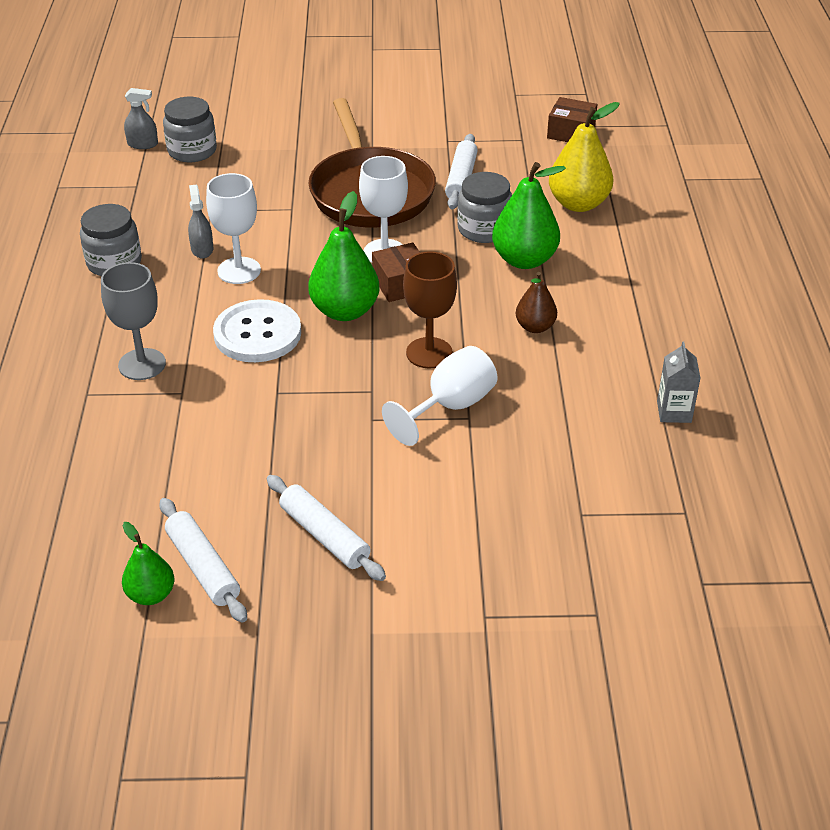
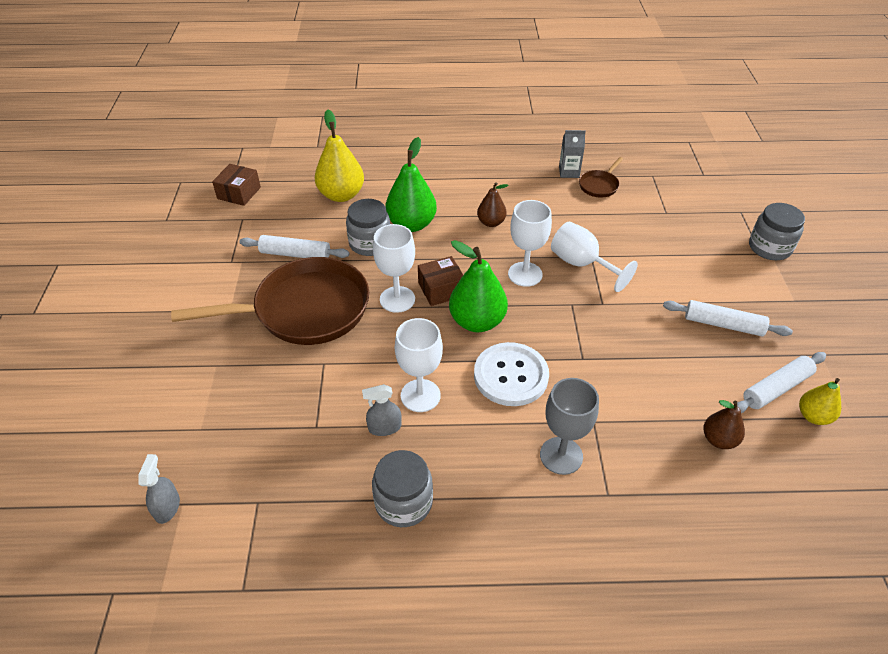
camera: 90 degrees left, 5 degrees up
(135, 493) = (719, 439): none -> brown pear
(151, 594) = (813, 416): green pear -> yellow pear
(192, 151) = (196, 455): grey jar -> grey jar (769, 247)
(324, 536) = (723, 325): white rolling pin -> white rolling pin turned 60 degrees clockwise
(429, 353) = (525, 274): brown goblet -> white goblet
(643, 443) = (599, 185): none -> brown pan

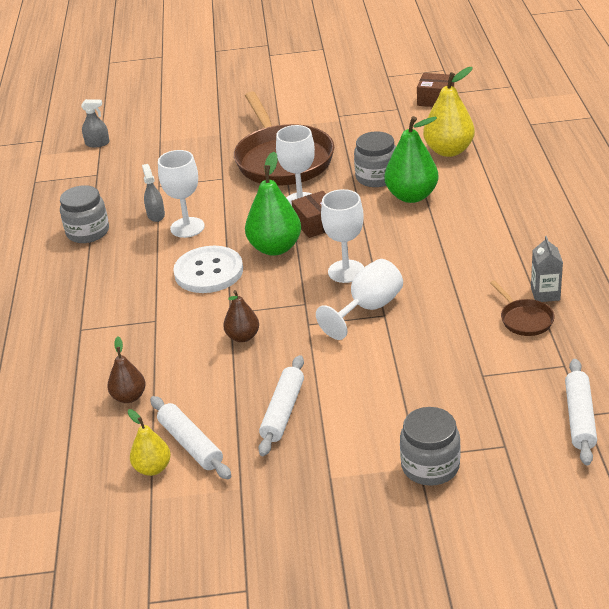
camera: 90 degrees right, 10 degrees down
(295, 254) = (353, 142): white rolling pin -> white rolling pin (580, 418)
(491, 222) = (427, 244): brown pear -> brown pear (243, 337)
(561, 455) = (121, 303): grey goblet -> none
(599, 185) = (524, 319): brown pan -> brown pan turned 150 degrees counterclockwise

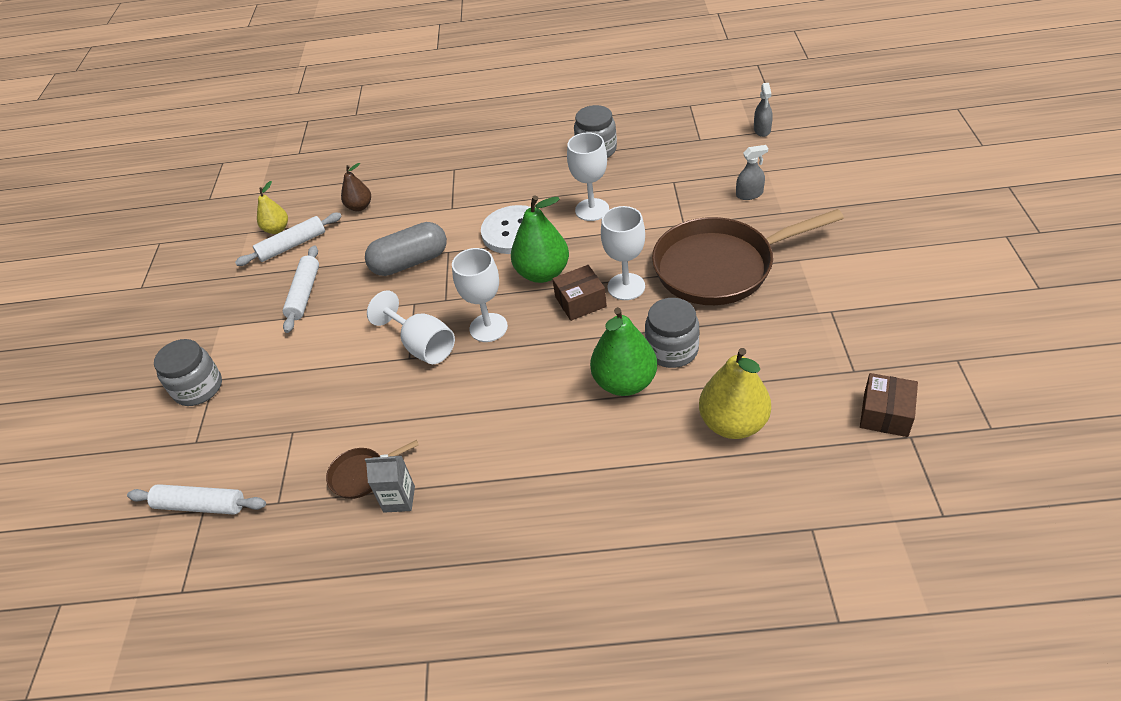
camera: 95 degrees right, 10 degrees up
(156, 215) = (618, 187): grey spray bottle -> grey spray bottle (749, 194)
(243, 337) = (410, 262): brown pear -> grey capsule
(283, 412) = (304, 294): white rolling pin -> white rolling pin turned 75 degrees clockwise

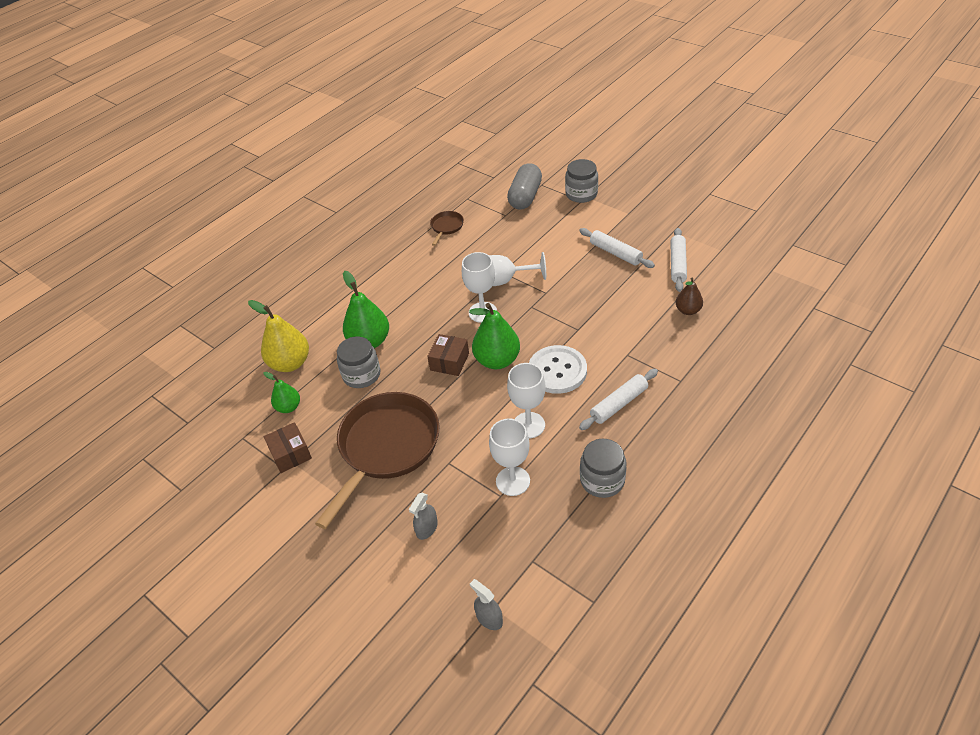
camera: 130 degrees right, 0 degrees up
(200, 505) = (497, 177): white rolling pin -> white rolling pin (618, 404)
(277, 229) = (707, 263): yellow pear -> none
(399, 499) = (416, 233): grey carton -> none
(410, 262) = (589, 308): grey capsule -> grey capsule (525, 197)
(626, 287) = (433, 390): white goblet -> white goblet (513, 481)
(778, 369) = (288, 407): none -> green pear
(885, 414) = (208, 425): brown box -> brown box (290, 454)

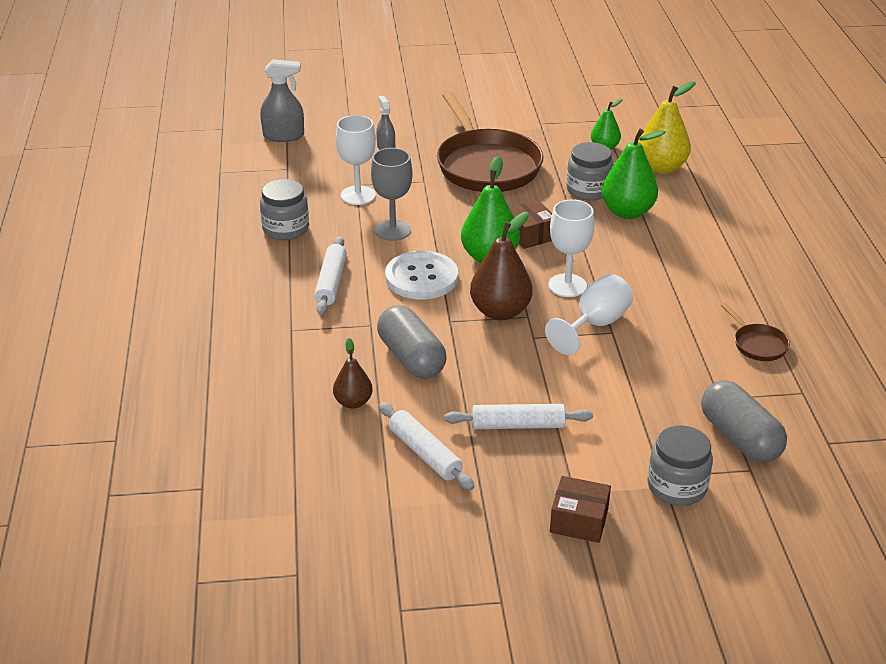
camera: 130 degrees right, 10 degrees down
(290, 454) = (550, 130): brown box -> brown box (579, 520)
(489, 618) = (283, 136): grey spray bottle -> grey spray bottle, size x1.57
(528, 425) = (393, 230): white goblet -> grey goblet
(542, 318) = (500, 312): none -> brown pear
(627, 318) = (411, 358): none -> grey capsule

